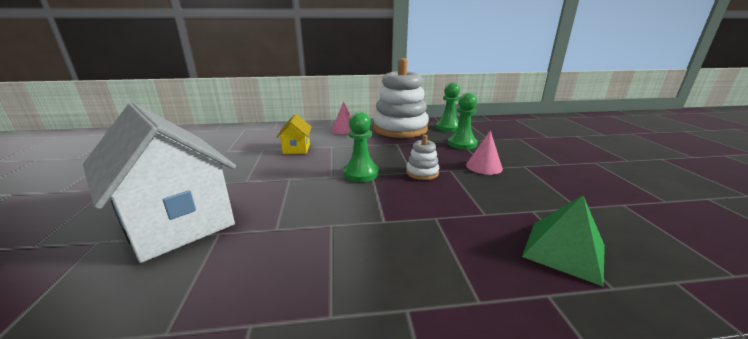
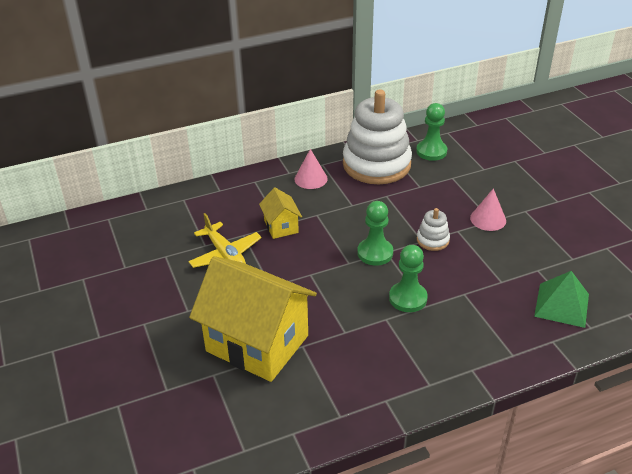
camera: 15 degrees left, 15 degrees up
(178, 222) = (257, 343): white house -> yellow house
(235, 157) = (225, 254): none -> yellow plane
(462, 144) = (457, 183): green pawn -> green pawn (408, 298)

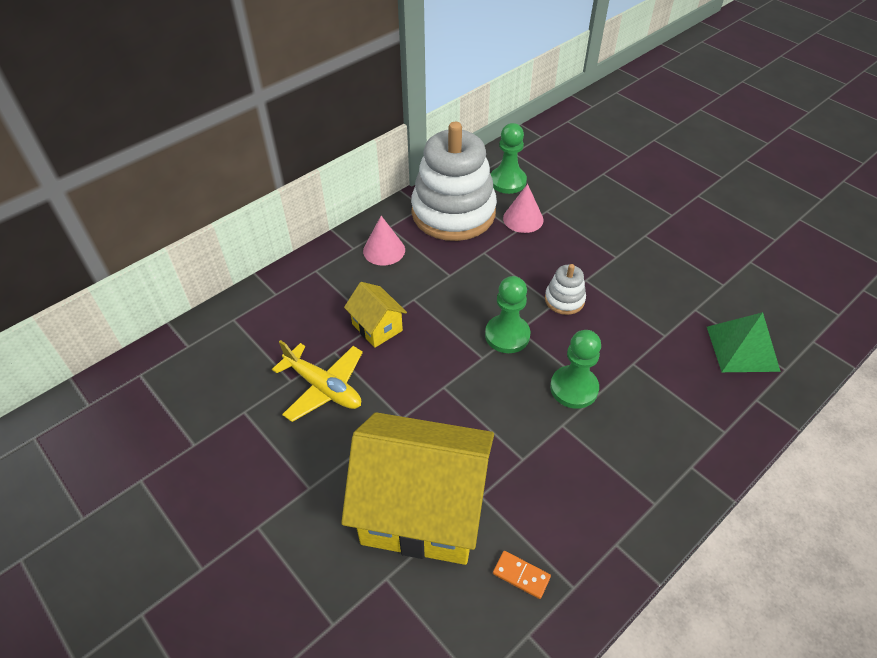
camera: 20 degrees left, 10 degrees up
(306, 399) = (521, 575): none -> orange domino
(488, 219) = (611, 256): pink cone -> pink cone (523, 219)

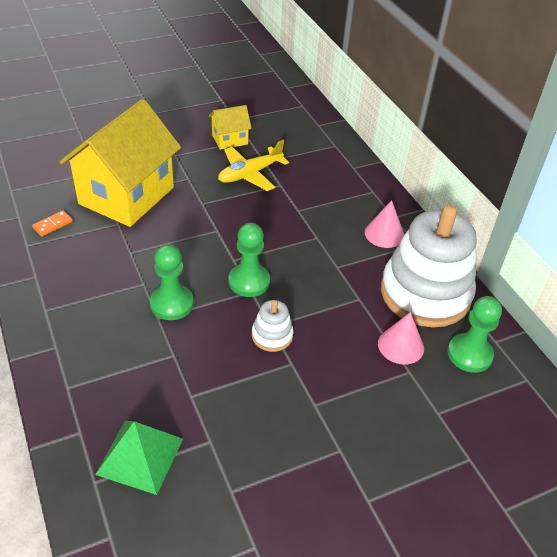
camera: 105 degrees right, 5 degrees down
(377, 327) = (294, 210): yellow house -> yellow house (229, 139)

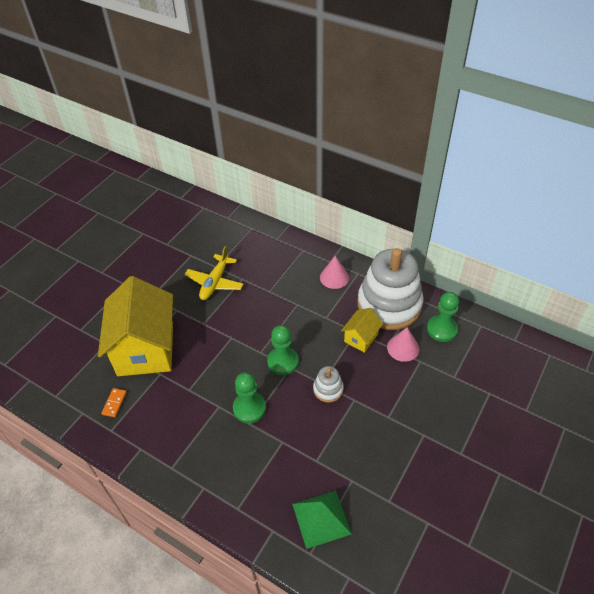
camera: 30 degrees left, 5 degrees up
(229, 139) = (177, 263): yellow house -> yellow house (361, 338)

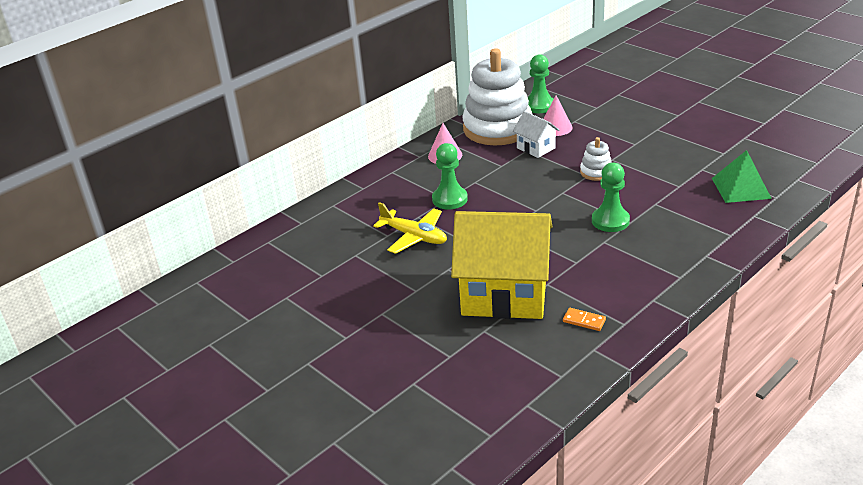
camera: 75 degrees left, 15 degrees down
(283, 361) = (553, 196): green pawn -> green pawn (449, 199)
(361, 338) = (536, 148): yellow house -> white house

